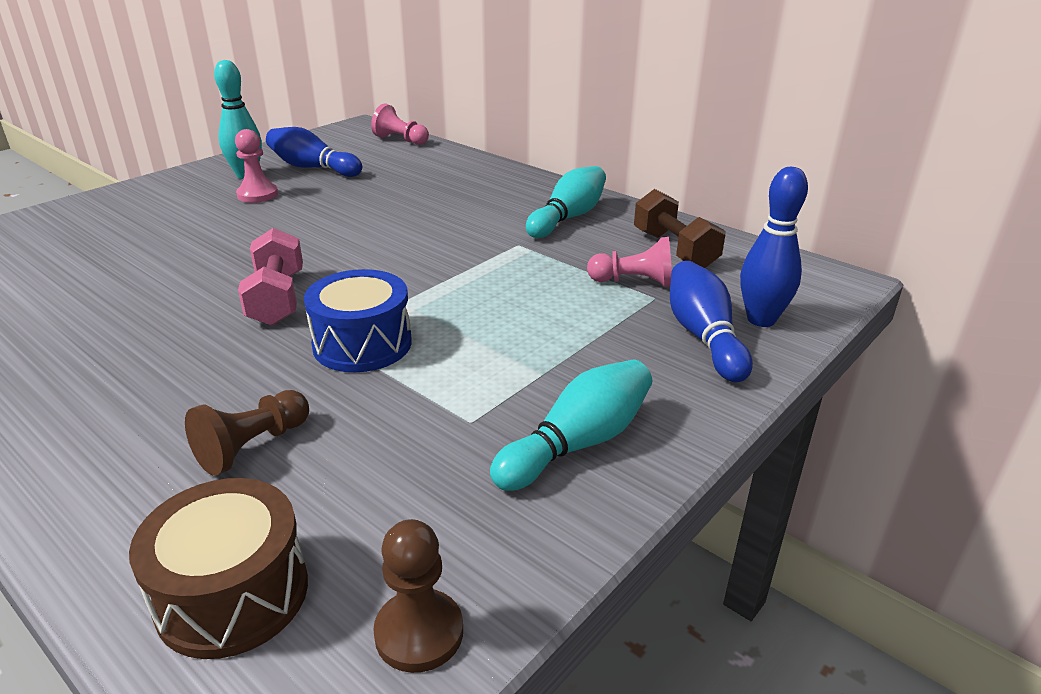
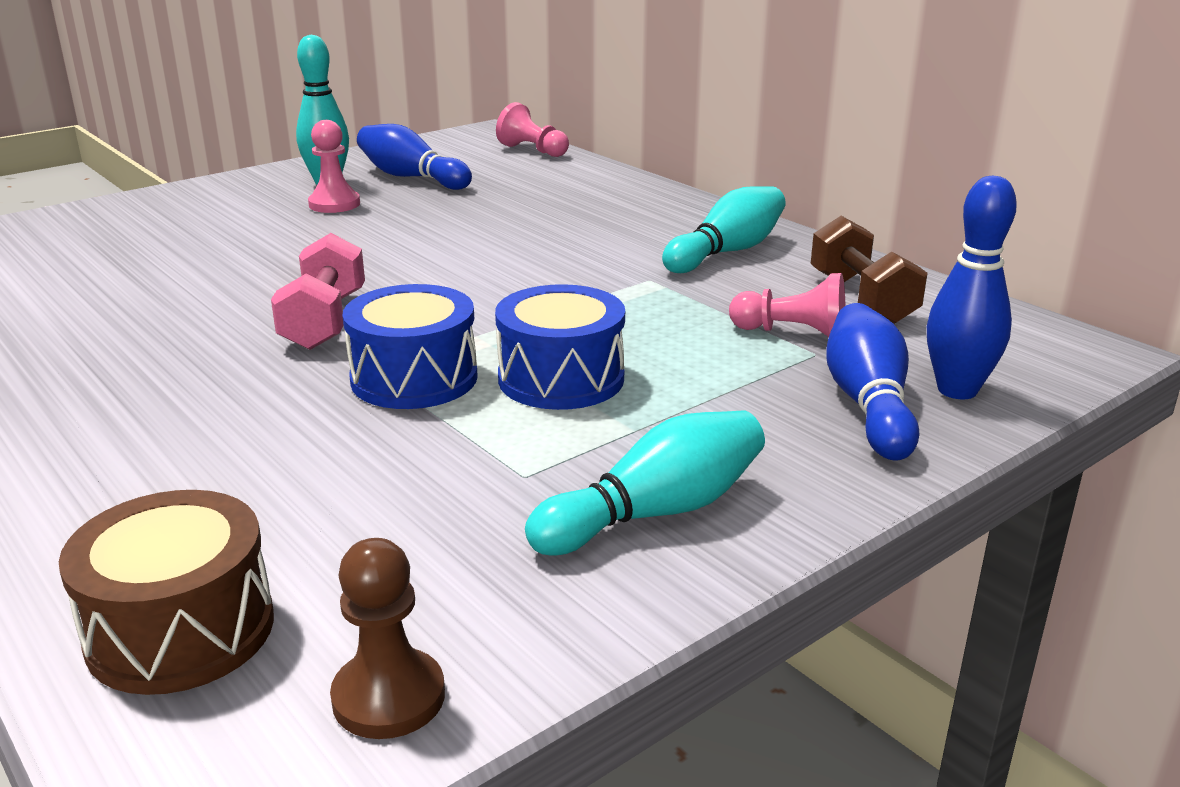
camera: 10 degrees right, 5 degrees down
(252, 446) = (249, 478): brown pawn -> none
(475, 335) = (561, 379): none -> blue drum

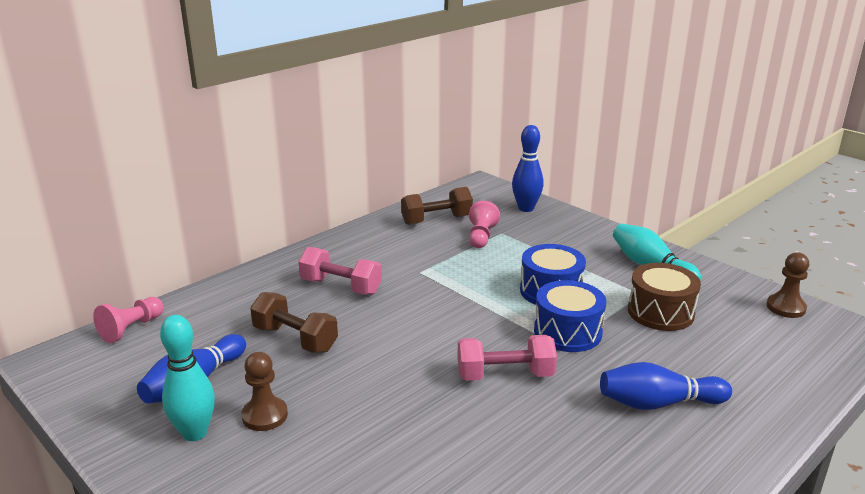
camera: 95 degrees left, 0 degrees up
(181, 630) = (792, 356): brown drum -> brown drum (660, 312)
(334, 204) = (265, 415): pink pawn -> brown pawn
(480, 212) = (295, 339): none -> brown dumbbell
(608, 232) = (341, 287): none -> pink dumbbell
(727, 252) = (375, 250): turquoise bowling pin -> none
(868, 404) = (545, 225): blue bowling pin -> blue bowling pin (658, 403)

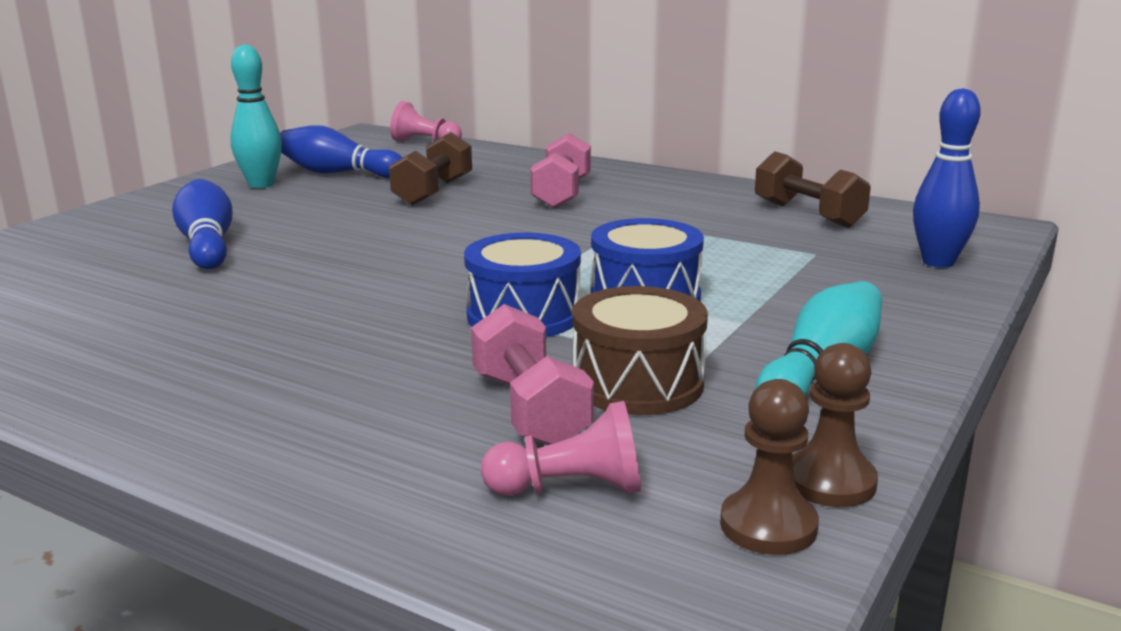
camera: 75 degrees right, 5 degrees down
(265, 415) = (290, 200): brown pawn -> brown pawn (830, 482)
(481, 237) = (784, 243): pink pawn -> pink pawn (571, 488)
(505, 375) = (391, 287): pink dumbbell -> pink dumbbell (529, 410)
(658, 403) = (343, 385): blue bowling pin -> blue bowling pin (207, 244)

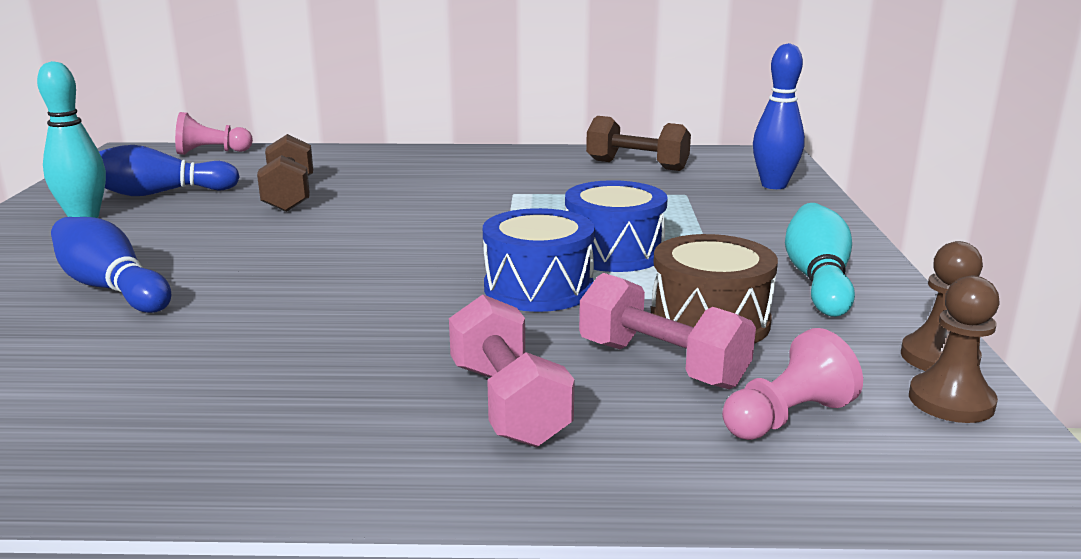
camera: 30 degrees left, 0 degrees up
(561, 194) = (415, 179): pink dumbbell -> pink dumbbell (508, 404)

